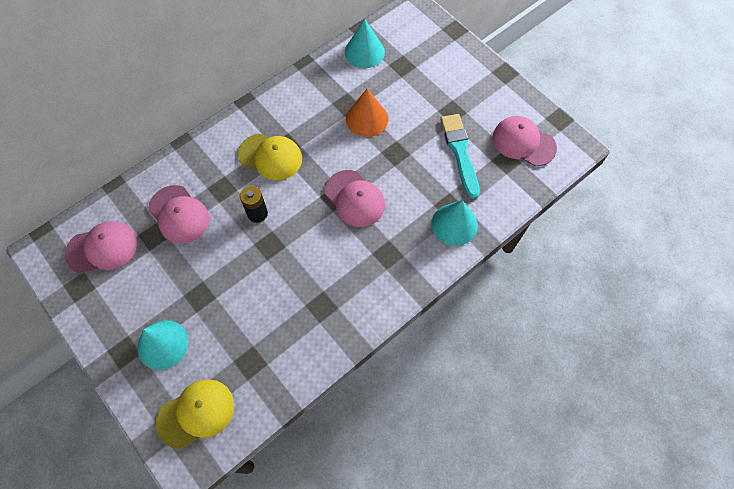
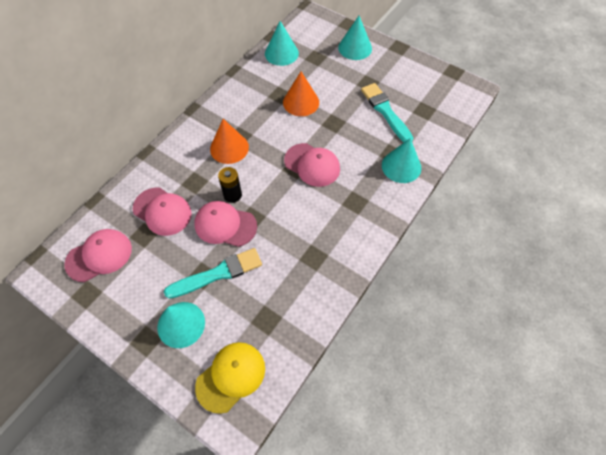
camera: 15 degrees left, 5 degrees down
(216, 299) = (218, 273): none -> turquoise brush
(270, 157) = (229, 148): yellow cap -> orange cone
(452, 63) = (355, 48): none -> turquoise cone
(523, 142) = (432, 94): pink cap -> pink cap (225, 225)

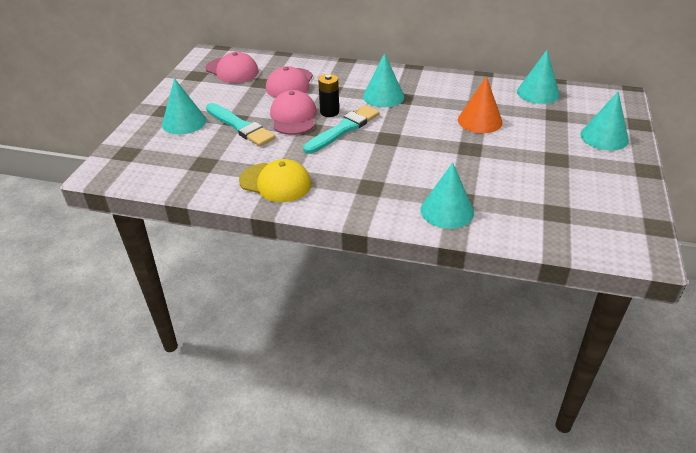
camera: 70 degrees right, 20 degrees down
(229, 148) = (383, 96): orange cone -> turquoise cone
(231, 376) = (142, 159): yellow cap -> yellow cap (275, 183)
(312, 165) = (399, 148): pink cap -> none
(385, 111) = (523, 181): turquoise brush -> turquoise brush (343, 129)

